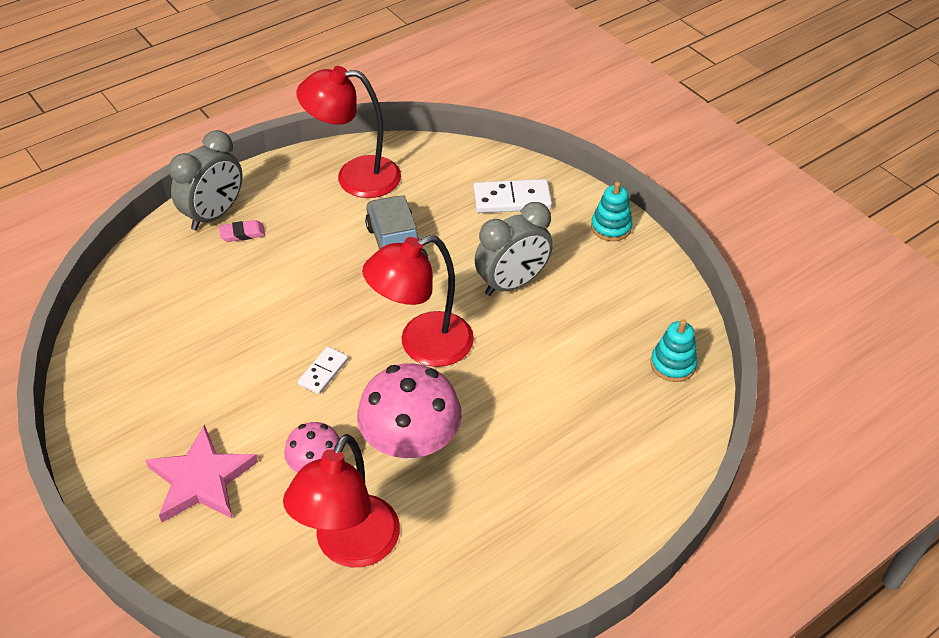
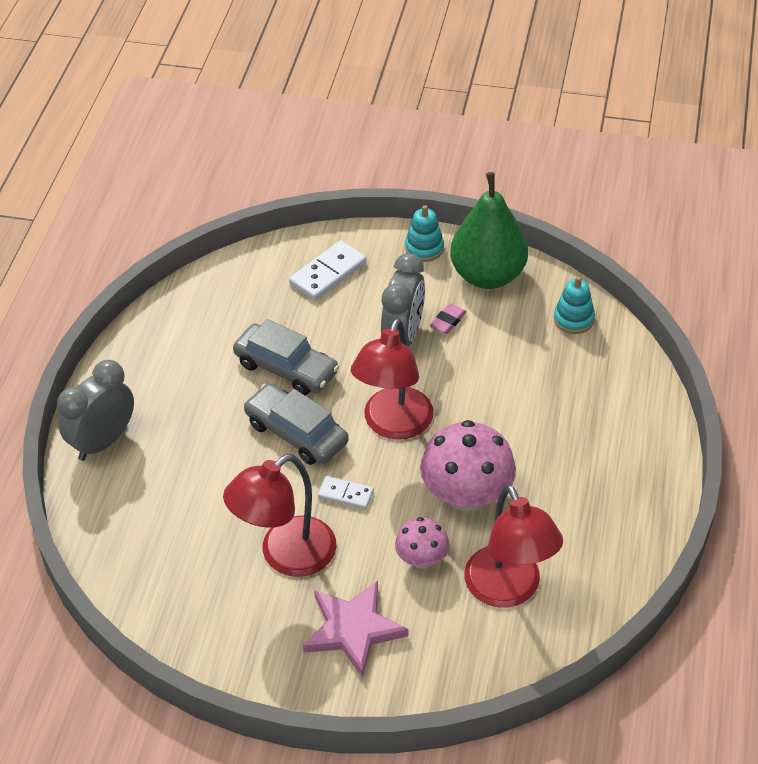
camera: 40 degrees left, 0 degrees up
(214, 215) = (103, 442): grey clock -> grey clock turned 135 degrees counterclockwise
(242, 233) = (147, 440): pink eraser -> pink eraser (448, 321)
(323, 372) = (345, 494): white domino -> white domino turned 60 degrees counterclockwise
(345, 300) = (296, 433): none -> grey car
(355, 177) = (182, 335): red lamp -> red lamp (286, 556)
(639, 281) = (488, 275): none -> green pear

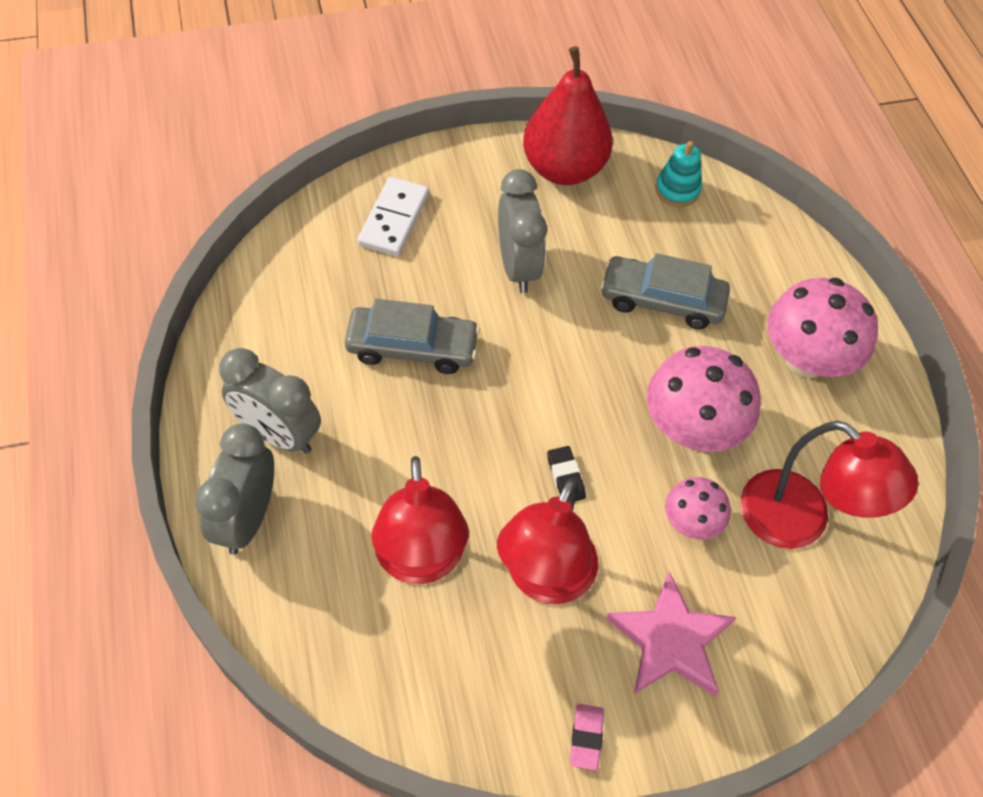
camera: 30 degrees left, 10 degrees up
(155, 395) = (278, 434): none -> grey clock
(296, 433) = (468, 422): grey car -> grey car (662, 300)
(345, 494) = (566, 477): white domino -> black eraser
(393, 425) = (568, 374): red lamp -> red lamp (420, 562)
(424, 248) = (480, 158): turquoise stacking toy -> none
(448, 321) = (553, 233): pink eraser -> pink eraser (586, 737)
(488, 275) = (564, 169): green pear -> red pear
(596, 479) = (806, 359): none -> pink mushroom

